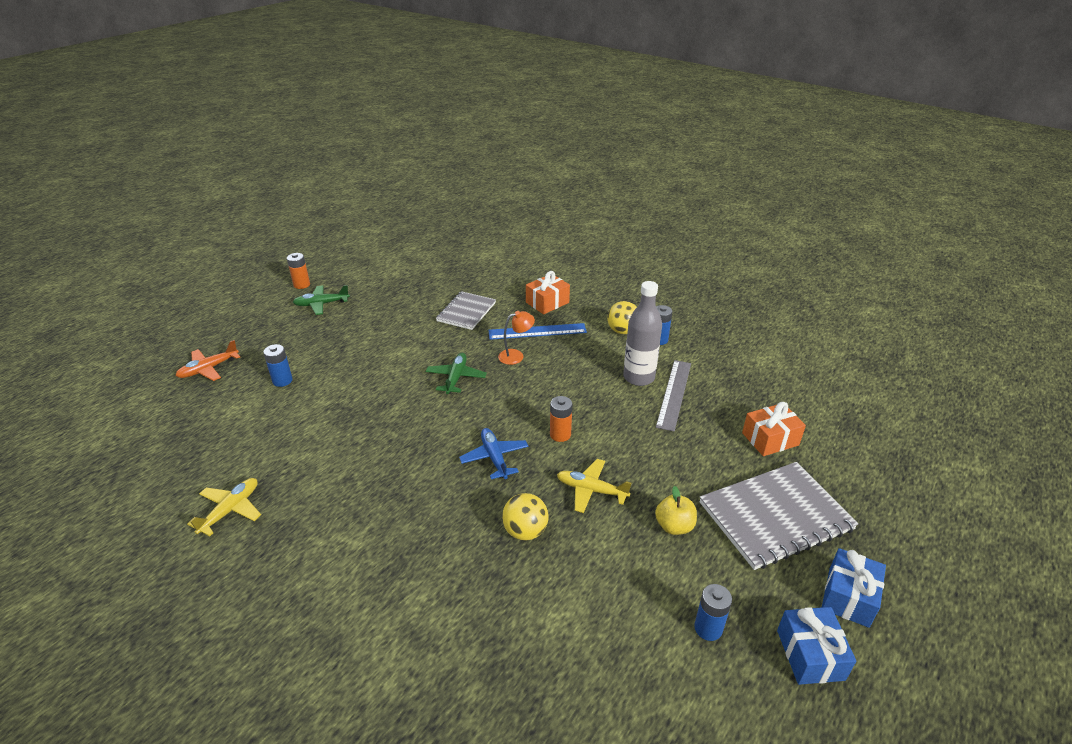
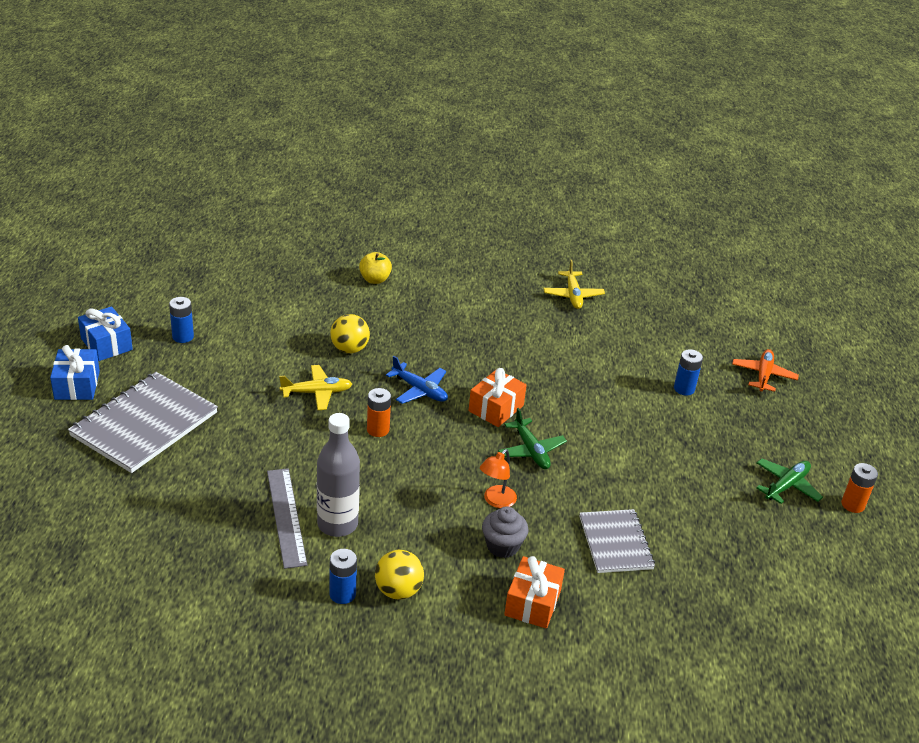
camera: 145 degrees right, 0 degrees up
(537, 331) = (502, 546): blue ruler -> grey cupcake
(674, 526) = (232, 389): yellow apple -> yellow apple (375, 279)
(770, 439) = (161, 498): orange gift -> orange gift (496, 408)

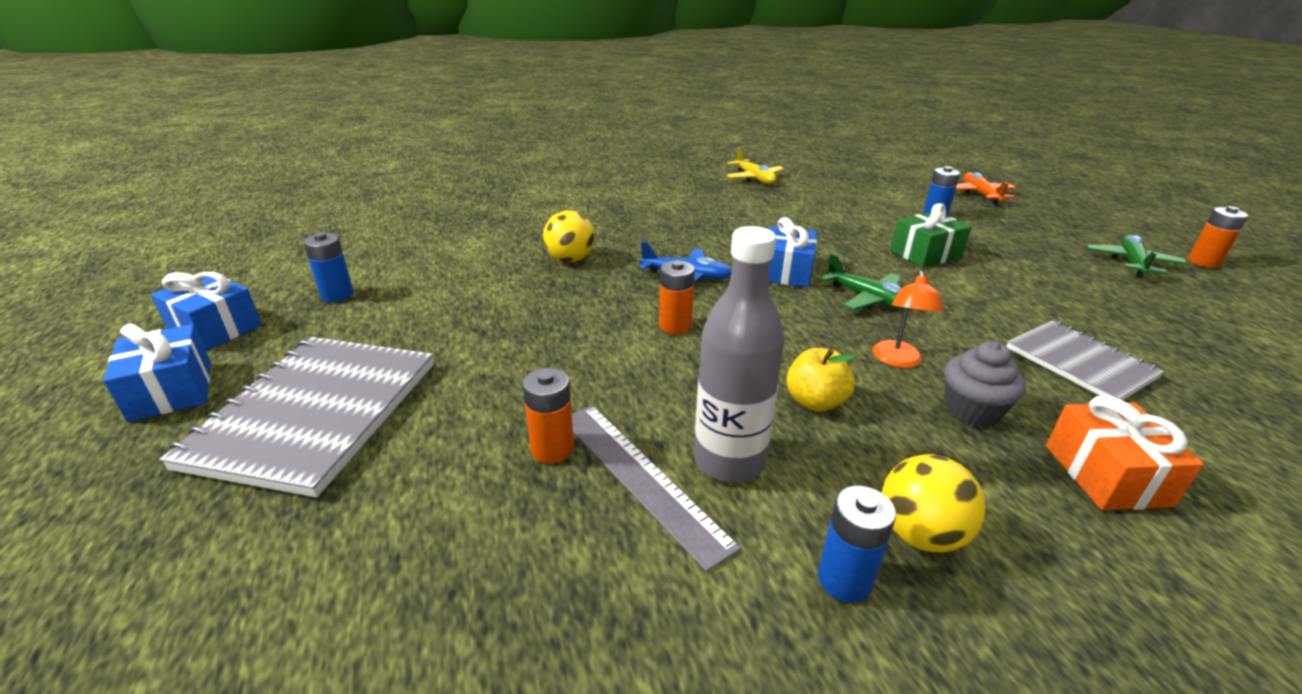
camera: 20 degrees left, 5 degrees down
(252, 486) = (552, 449): none -> orange battery
(317, 393) = (563, 308): yellow plane -> none
(375, 279) = (551, 202): yellow apple -> yellow apple (815, 402)
(496, 408) = (786, 272): orange gift -> blue gift
(623, 425) = (925, 254): none -> green gift

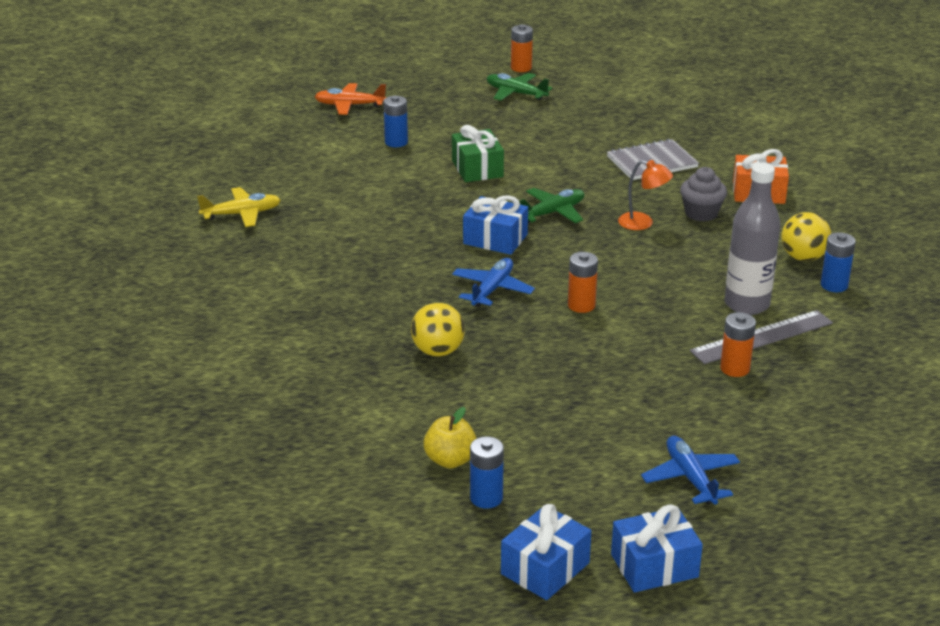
camera: 80 degrees left, 0 degrees up
(315, 413) = (690, 478): grey notebook -> blue plane
(815, 402) = (689, 264): yellow apple -> yellow apple (450, 460)

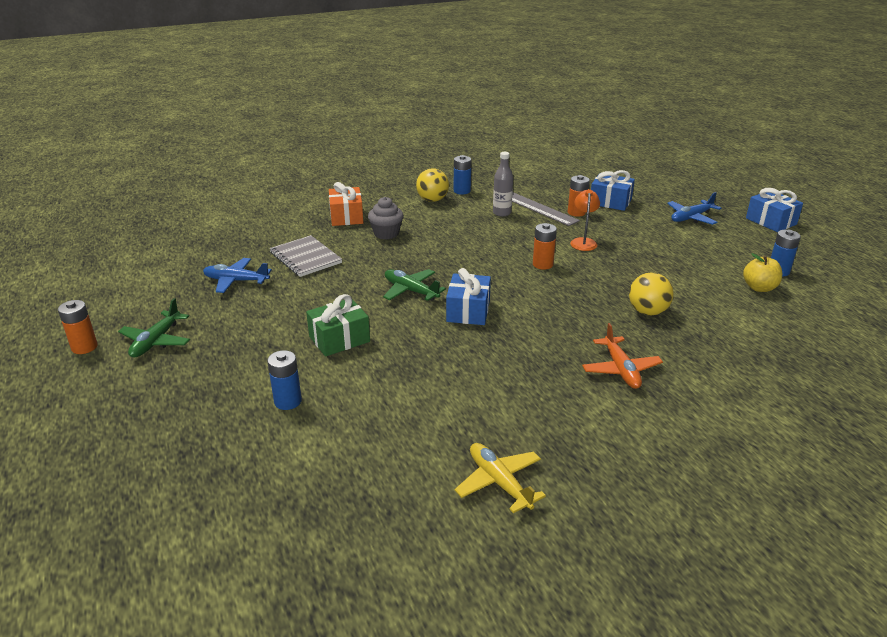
camera: 105 degrees left, 0 degrees up
(349, 105) = (184, 461): orange plane -> orange plane (620, 369)
(492, 289) = (547, 301): blue plane -> blue plane (236, 281)
(545, 568) = (811, 247): blue gift -> blue gift (610, 202)
(643, 223) = (411, 253): orange lamp -> orange lamp (583, 242)
(746, 304) = (502, 213): grey bottle -> grey bottle, size x0.62

